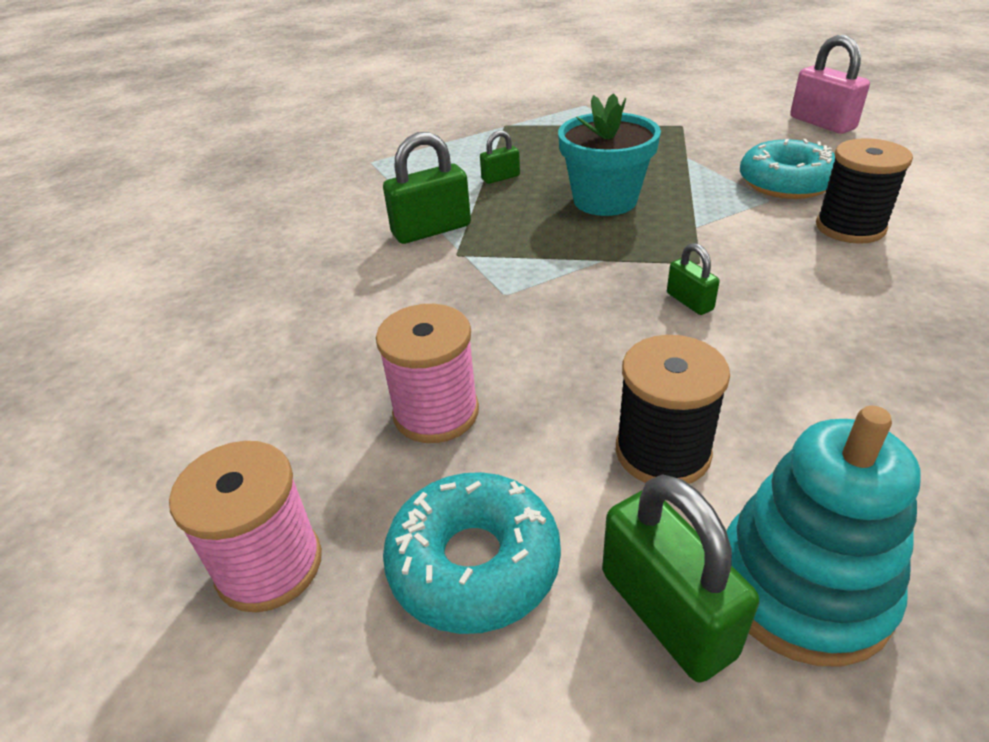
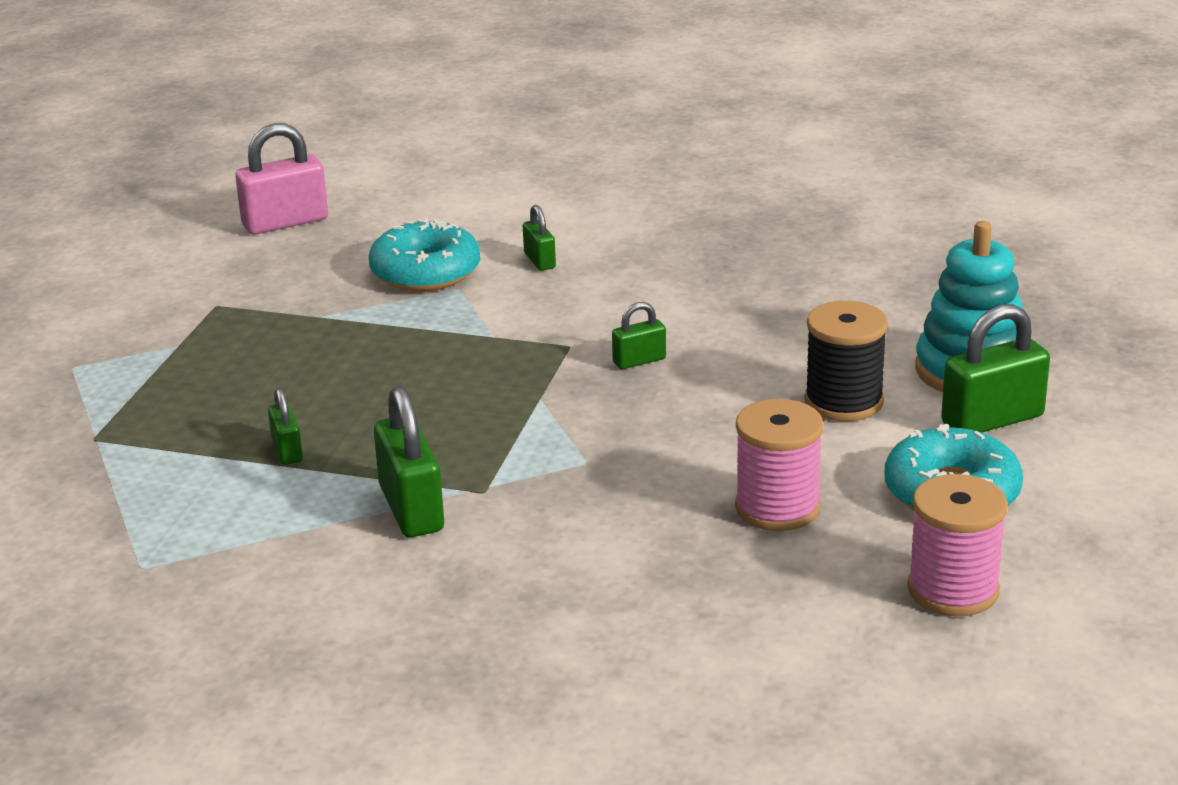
camera: 85 degrees left, 10 degrees down
(605, 200) = (402, 382): turquoise flower pot -> none
(850, 227) = (539, 261): black spool -> green padlock

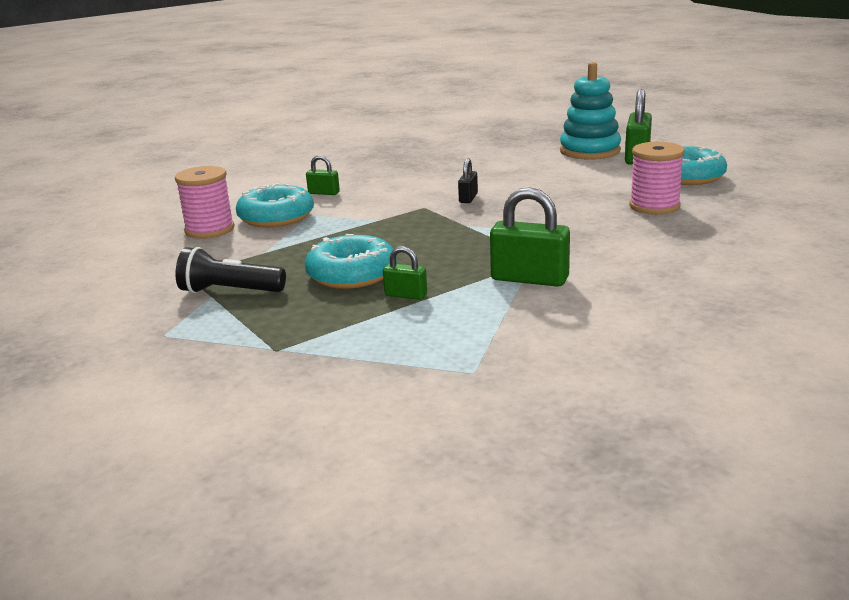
camera: 50 degrees left, 5 degrees down
(198, 349) = (230, 291): none -> black flashlight
(285, 222) = (134, 235): pink padlock -> none
(310, 394) = (352, 274): none -> turquoise donut
(639, 361) = (468, 198): green padlock -> black padlock
(843, 402) = (578, 174): black spool -> none
(953, 590) = (770, 195): pink spool -> pink spool (210, 230)

